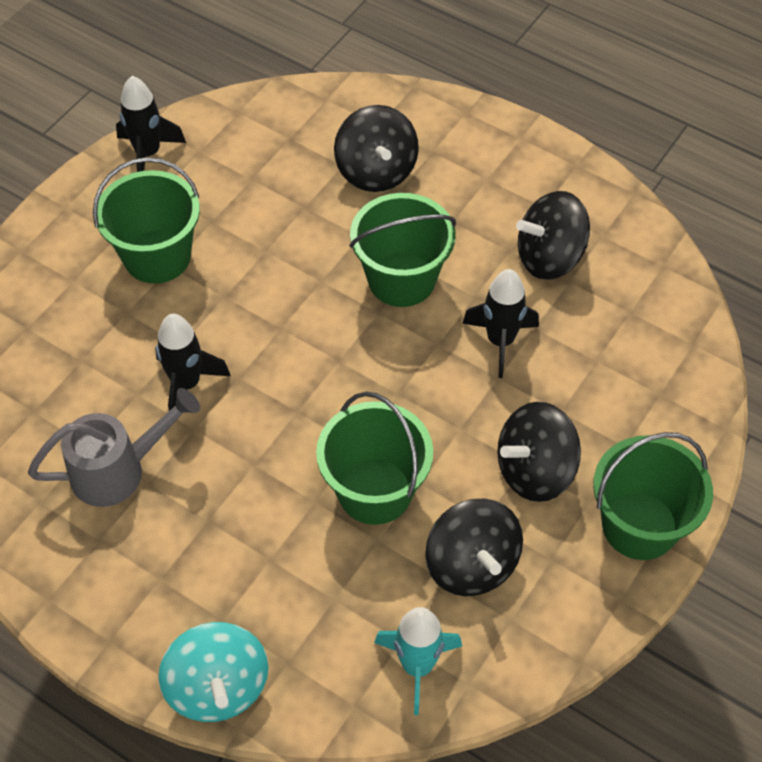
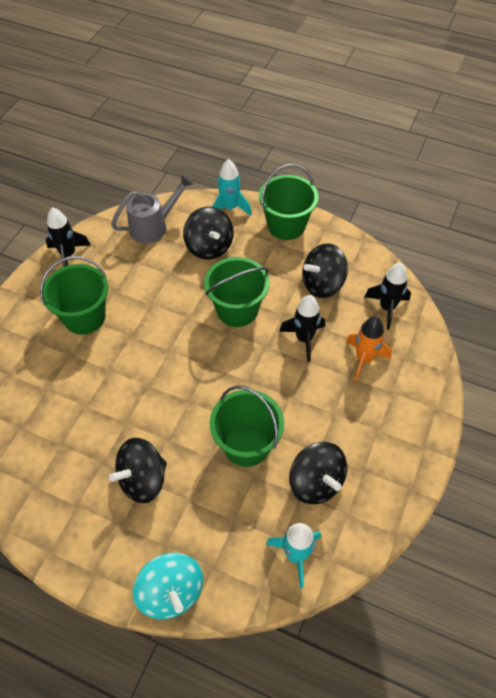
camera: 10 degrees left, 0 degrees up
(117, 470) = (81, 457): grey watering can -> grey watering can (153, 226)
(186, 384) = (116, 395): black rocket -> black rocket (387, 308)
(422, 111) = (230, 208): none -> turquoise rocket
(535, 471) = (341, 416): black spinning top -> black spinning top (143, 480)
(591, 387) = (364, 359): none -> orange rocket
(639, 525) = (412, 440): green bucket -> green bucket (286, 225)

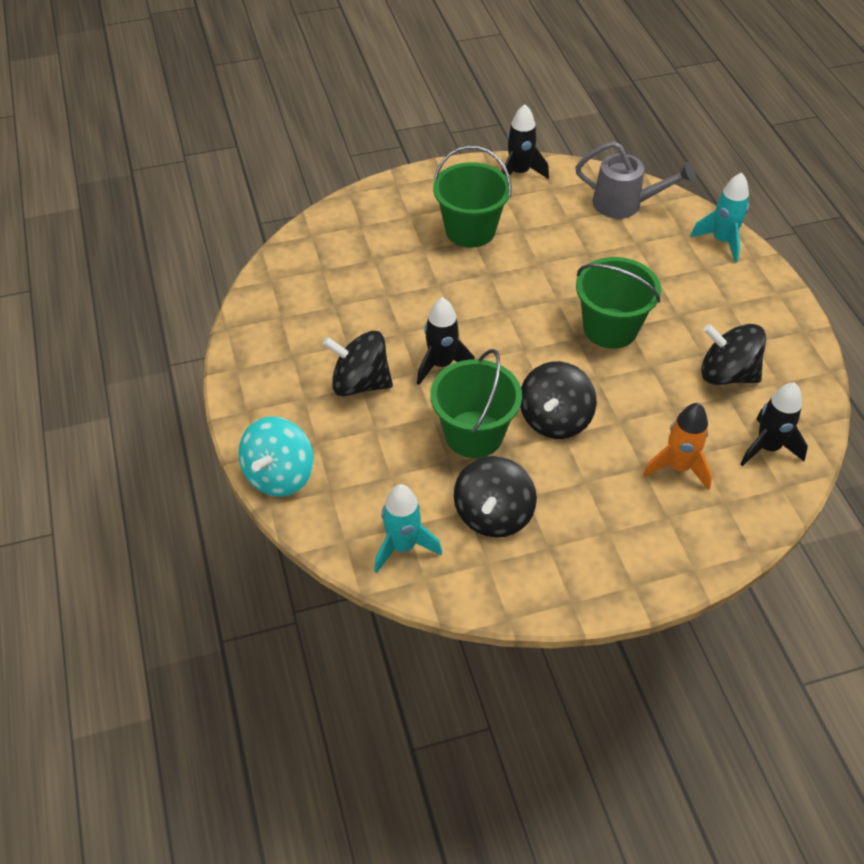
camera: 50 degrees right, 5 degrees down
(209, 247) = (655, 258): black spinning top -> black spinning top (555, 419)
(286, 225) = (760, 298): green bucket -> none
(304, 339) = (641, 402): black rocket -> black rocket (441, 364)

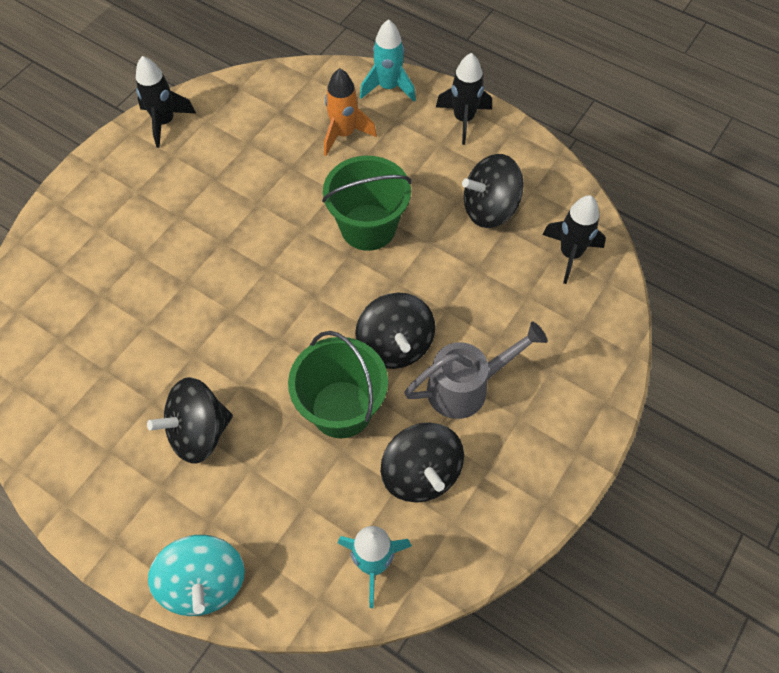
camera: 40 degrees left, 10 degrees up
(441, 364) = (256, 361): black rocket -> black rocket (463, 119)
(470, 230) = (168, 208): green bucket -> none
(624, 204) = (282, 99): grey watering can -> grey watering can (466, 387)
(678, 467) = (522, 319): orange rocket -> orange rocket (344, 134)

